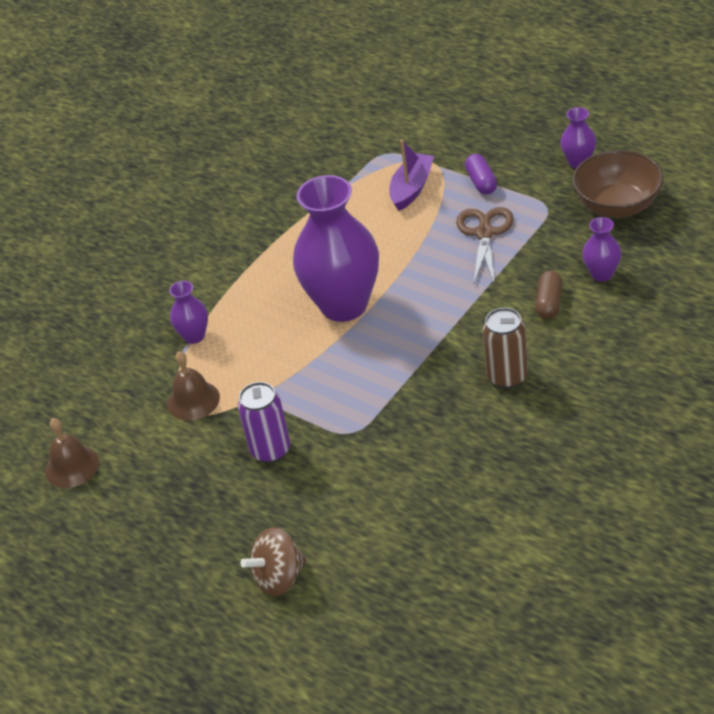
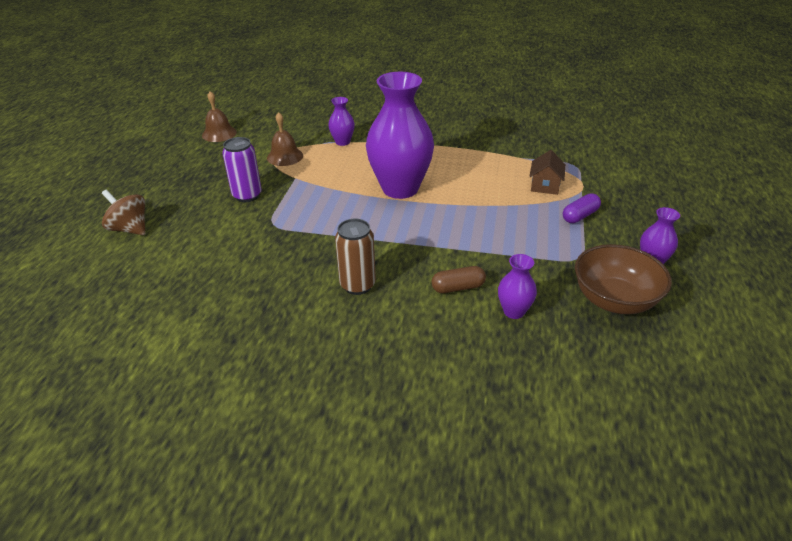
camera: 60 degrees right, 5 degrees down
(412, 188) = (545, 186): purple boat -> brown house
(484, 233) = (520, 232): brown scissors -> none

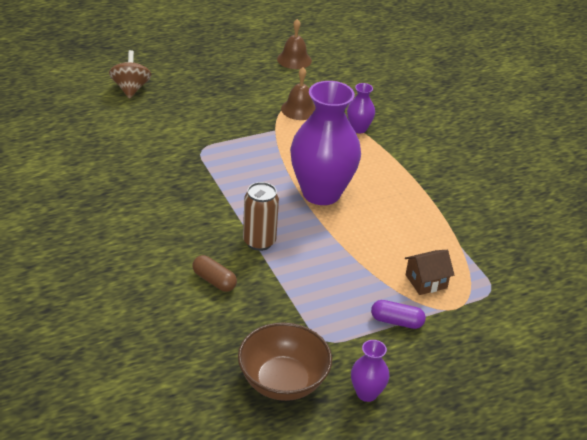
camera: 50 degrees right, 0 degrees up
(247, 195) = (224, 118): purple can -> none
(357, 285) = (168, 226): brown can -> brown can (259, 242)
(514, 311) = (212, 323): purple vase -> none

